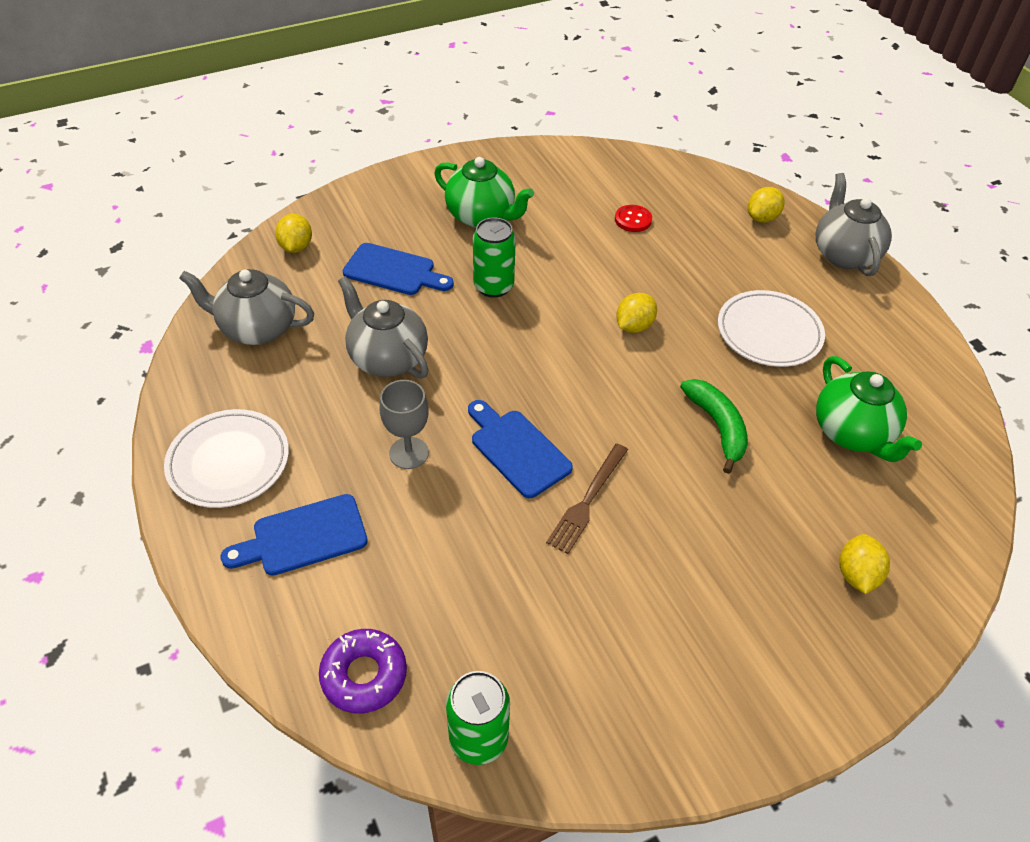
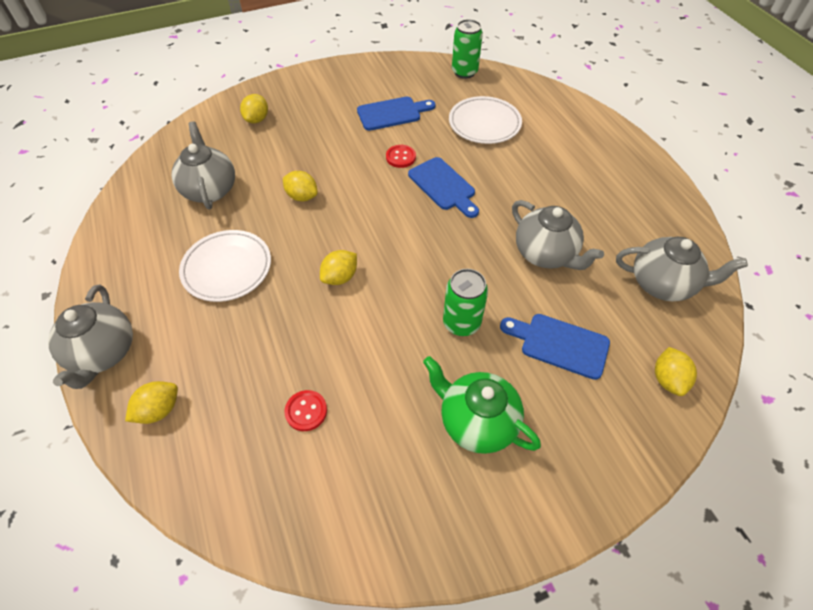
camera: 175 degrees left, 5 degrees up
(229, 461) = (634, 185): white plate -> white plate (484, 123)
(303, 537) = (570, 145): blue cutting board -> blue cutting board (392, 113)
(364, 675) = (520, 92): purple donut -> none
(409, 453) = (516, 186): grey goblet -> none
(587, 500) = (400, 157): brown fork -> red button
(717, 426) = (302, 196): green banana -> yellow lemon
(852, 433) = (210, 189): green teapot -> grey teapot

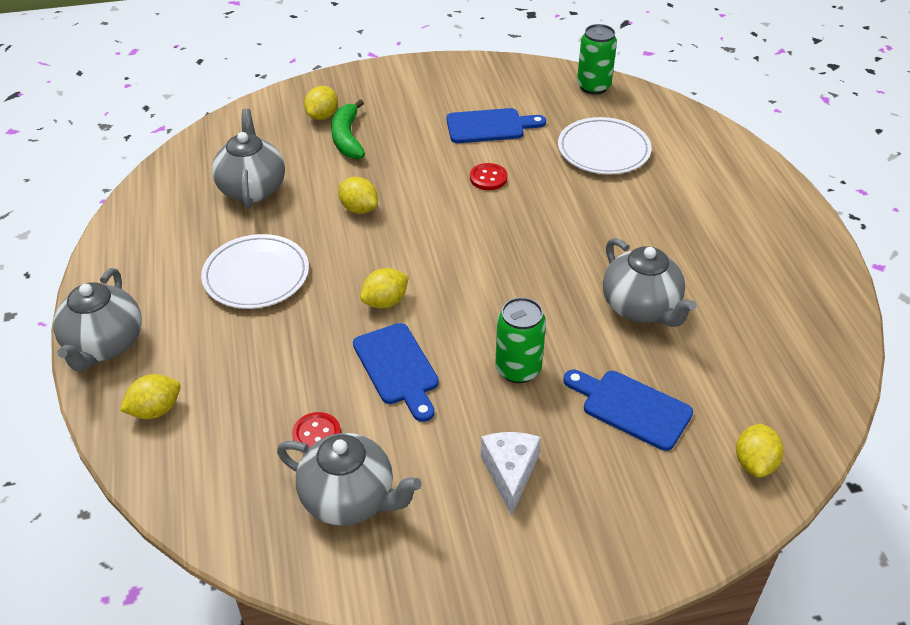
camera: 10 degrees right, 10 degrees down
(281, 136) = (347, 138): none -> green banana
(443, 186) = (533, 217): blue cutting board -> blue cutting board (397, 368)
(476, 421) = (510, 473): green teapot -> white cheese
(662, 284) = (780, 360): grey teapot -> grey teapot (349, 499)

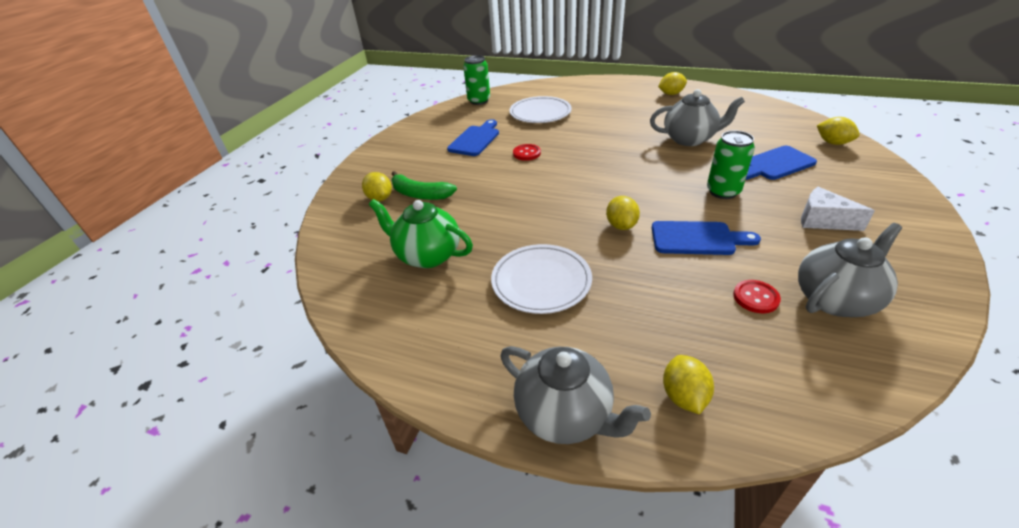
camera: 55 degrees left, 5 degrees down
(252, 188) = (427, 255): grey teapot -> green teapot
(359, 208) = (507, 210): yellow lemon -> yellow lemon (671, 94)

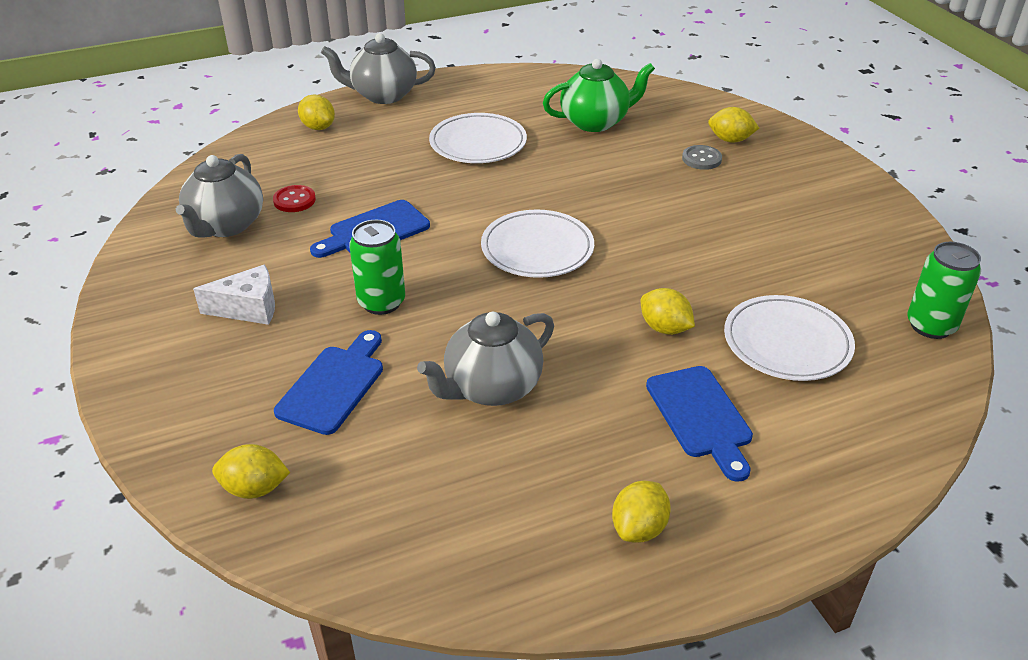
camera: 135 degrees right, 0 degrees up
(420, 194) = (701, 159): green banana -> grey button
(475, 139) = (781, 247): blue cutting board -> blue cutting board (701, 416)
(526, 153) = (680, 255): red button -> none
(597, 184) = (537, 248): none -> white plate
(621, 225) = (460, 213): yellow lemon -> yellow lemon (664, 328)

